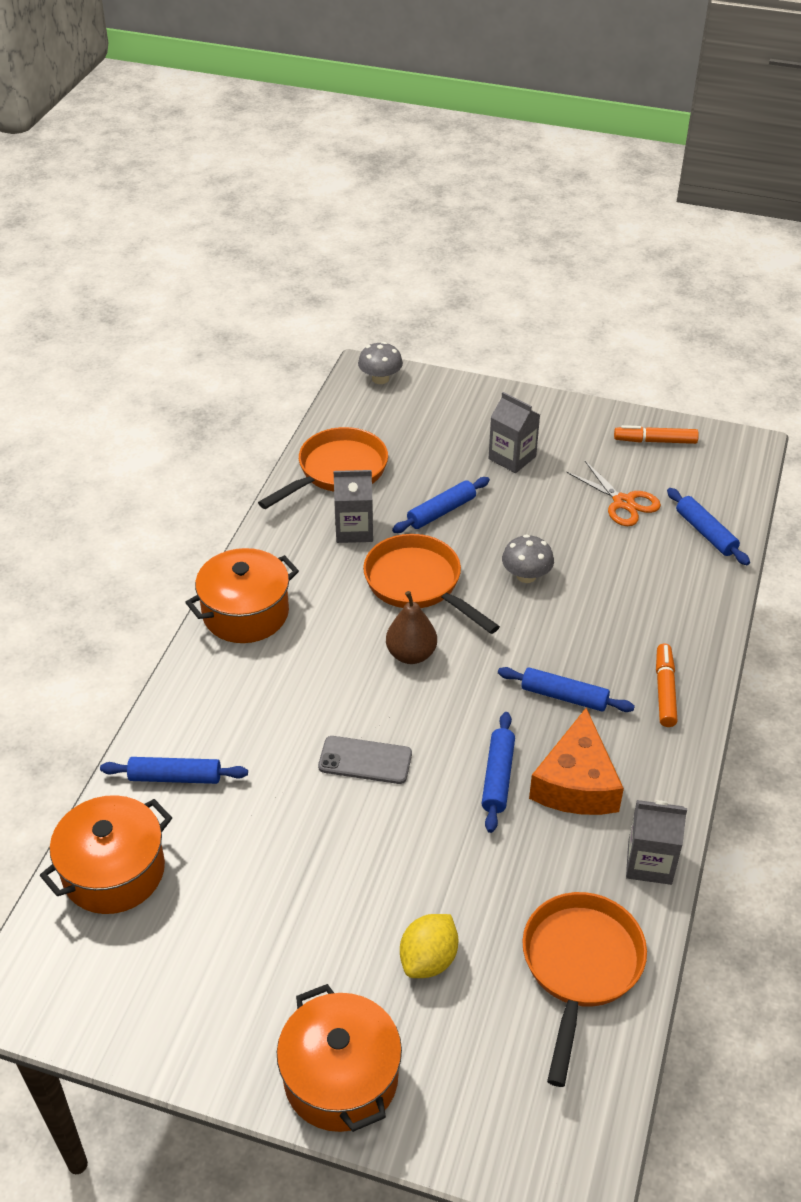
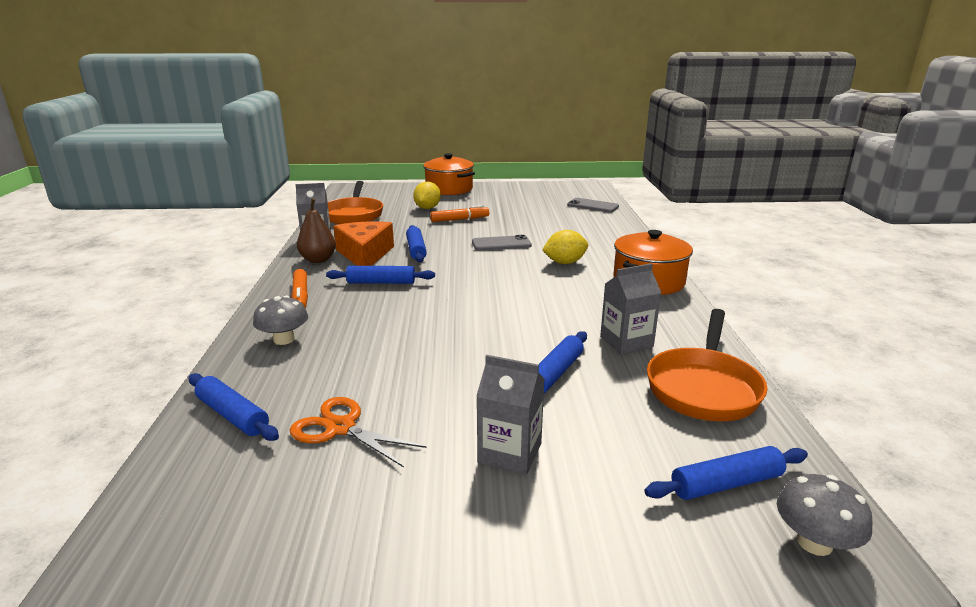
camera: 160 degrees right, 20 degrees down
(114, 871) = (592, 206): orange pot -> grey phone
(175, 777) = (600, 226): blue rolling pin -> blue rolling pin (726, 484)
(311, 681) = (565, 262): none -> yellow lemon
(411, 654) = (507, 283): brown pear -> brown pear (318, 260)
(418, 584) = (533, 317): orange pan -> none
(526, 576) = (437, 340): grey mushroom -> grey mushroom (284, 339)
(655, 441) = (287, 539): orange marker -> orange marker (459, 219)

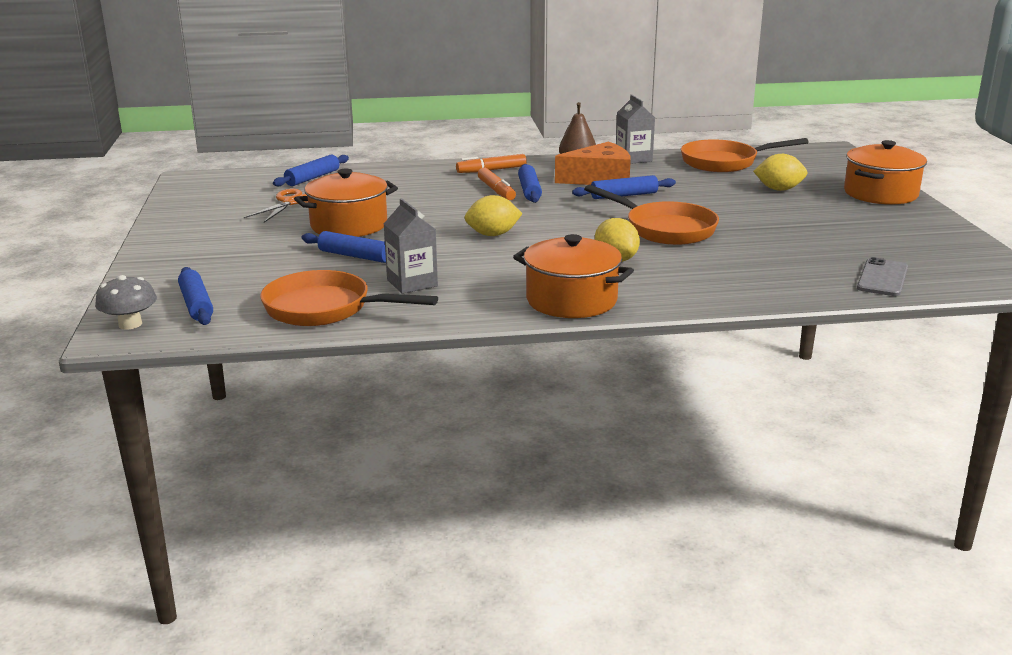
camera: 85 degrees right, 0 degrees up
(284, 339) = (413, 175): grey mushroom -> none
(453, 379) = (349, 225): none -> orange pot
(459, 219) = (744, 206): orange marker -> orange marker (496, 190)
(501, 244) = (665, 229): grey phone -> orange pan
(501, 303) = (493, 235): none -> yellow lemon
(510, 453) = (252, 244): grey carton -> none

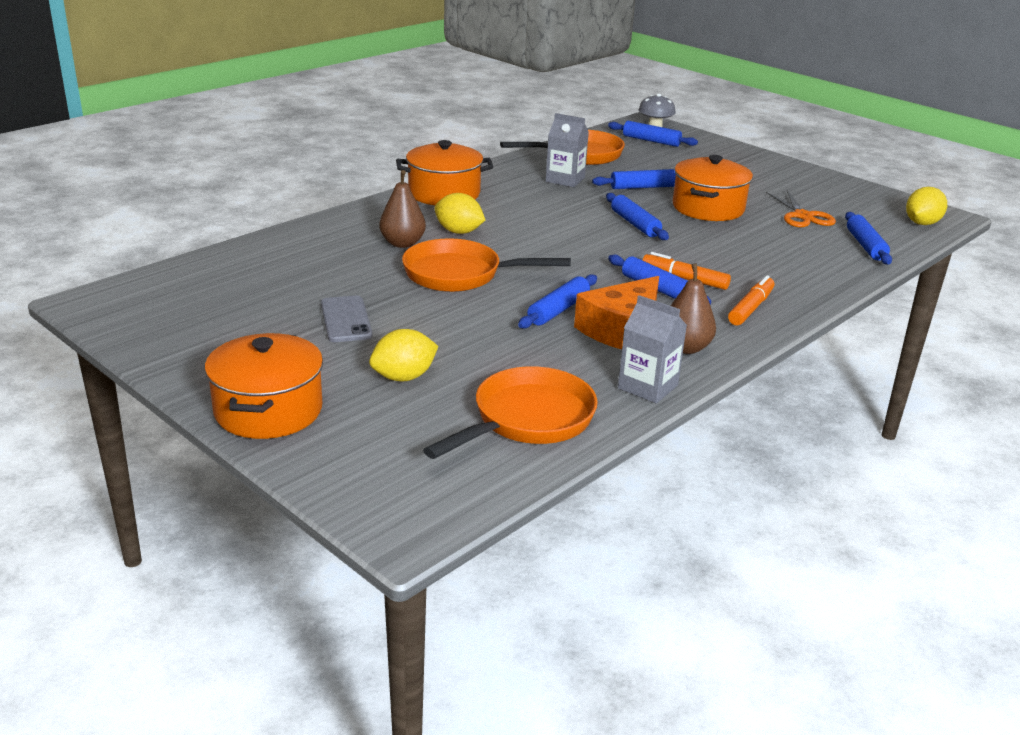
camera: 140 degrees right, 5 degrees up
(444, 229) = (635, 224): none -> blue rolling pin
(493, 235) = (589, 229): yellow lemon -> yellow lemon (921, 223)
(684, 262) = (402, 243): none -> brown pear
(882, 278) = (221, 271): grey phone -> grey phone (346, 319)

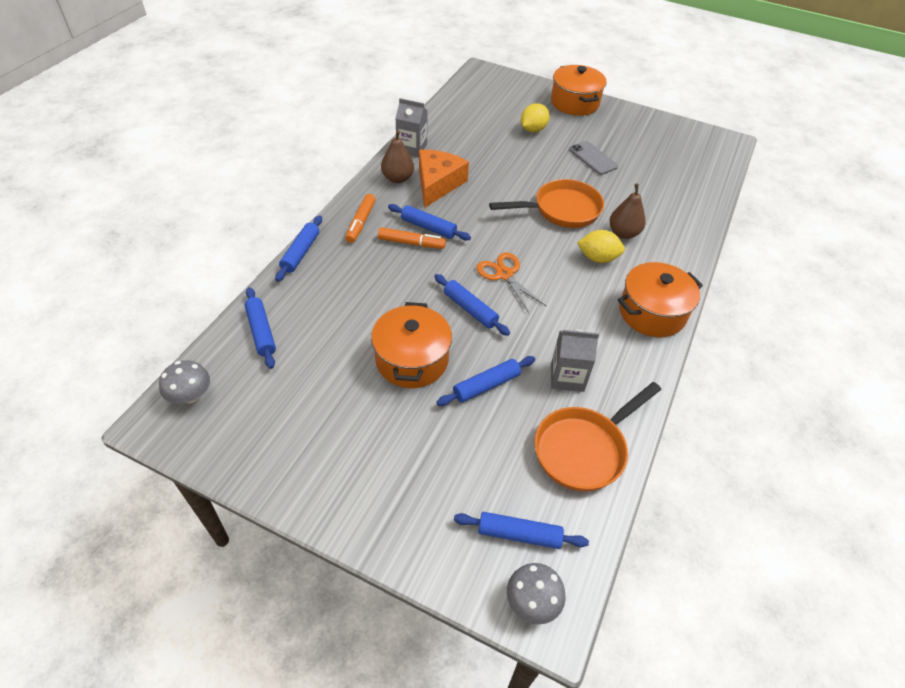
camera: 160 degrees right, 20 degrees up
(527, 420) = (462, 119): orange pan -> none
(558, 310) = (482, 192): blue rolling pin -> blue rolling pin (300, 253)
(803, 216) = (316, 372): orange scissors -> orange scissors (504, 274)
(921, 223) = (190, 395): yellow lemon -> grey mushroom

